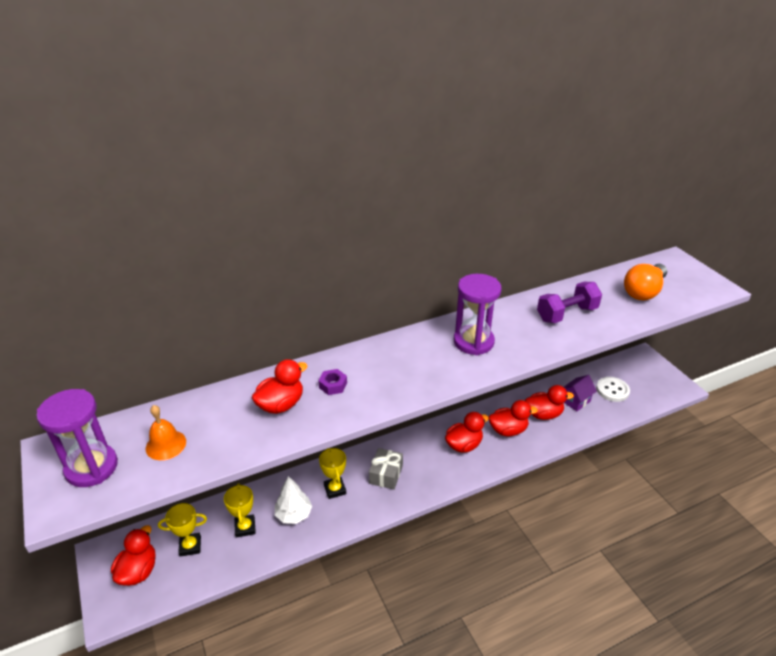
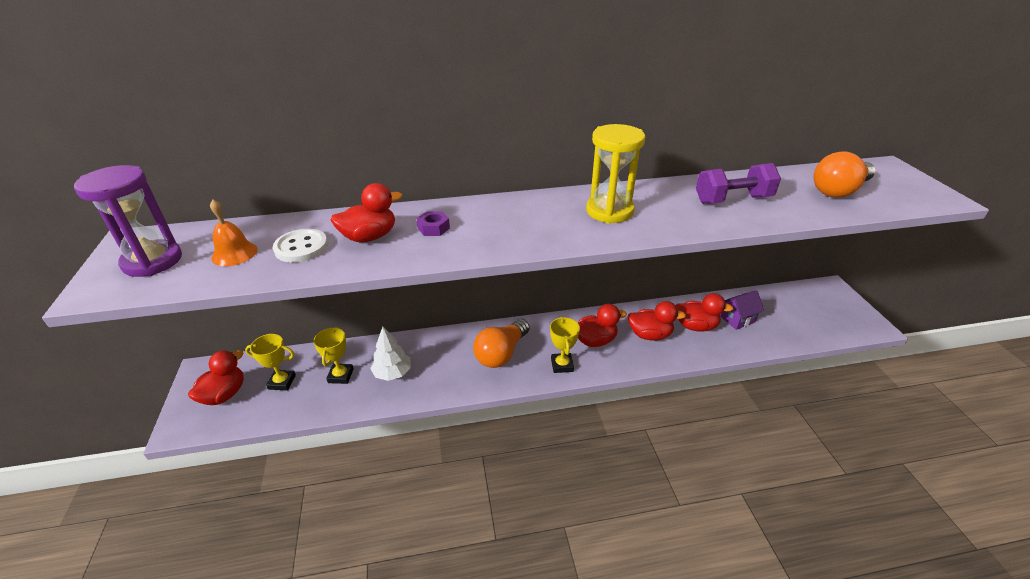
camera: 15 degrees right, 0 degrees up
(335, 489) = (443, 358): yellow trophy -> yellow trophy (562, 365)
(386, 474) = (501, 353): grey gift -> orange light bulb
(473, 342) = (609, 211): purple hourglass -> yellow hourglass
(612, 390) = (785, 315): white button -> white button (301, 247)

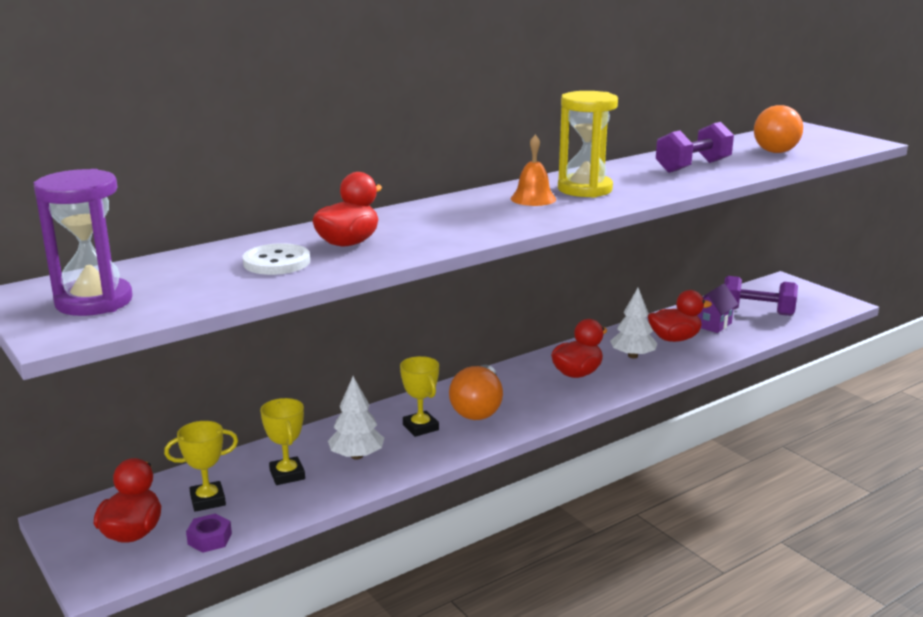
camera: 25 degrees left, 15 degrees down
(234, 253) = (197, 279): orange bell -> orange bell (533, 198)
(433, 228) = (413, 226): purple nut -> purple nut (209, 539)
(562, 365) = (558, 401): yellow trophy -> yellow trophy (420, 427)
(649, 335) = (632, 356): red duck -> white tree
(786, 315) = (757, 312): none -> purple dumbbell

